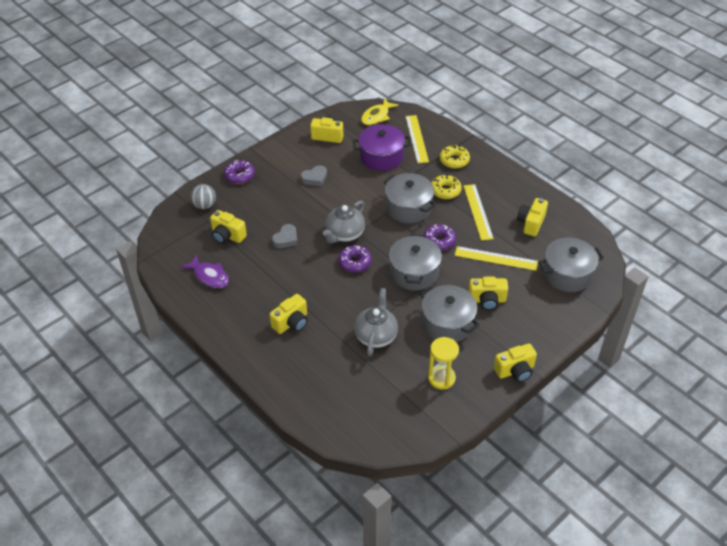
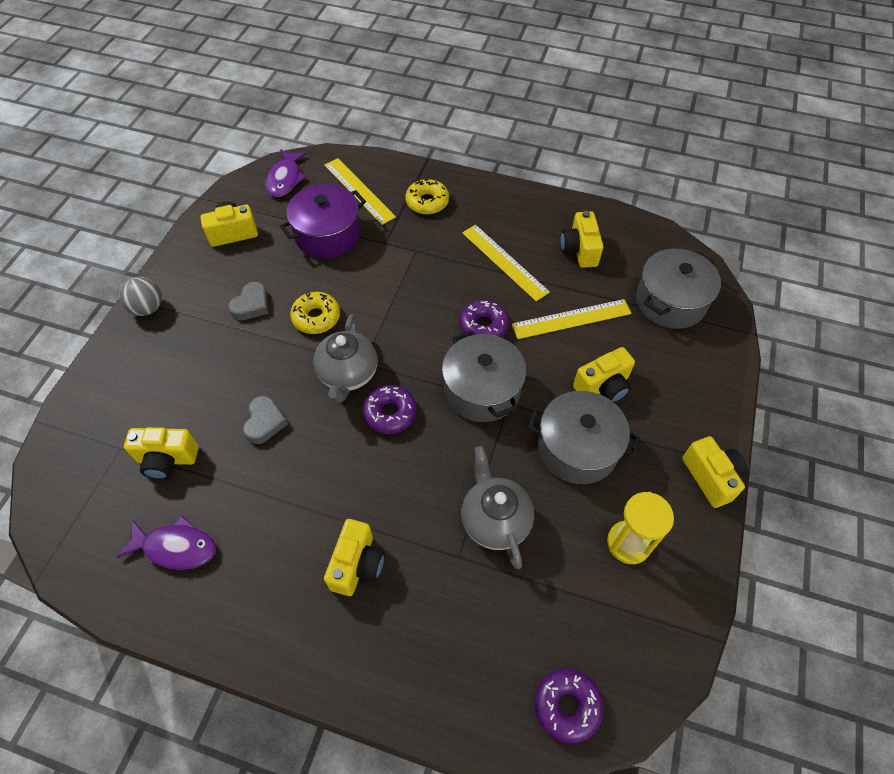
camera: 30 degrees left, 10 degrees up
(204, 205) = (100, 423): grey ball -> grey ball (148, 308)
(240, 176) = (132, 348): purple donut -> purple donut (567, 706)
(377, 116) = (285, 179): yellow fish -> purple fish
(408, 207) = (411, 294): grey pot -> none
(445, 191) = (444, 249): yellow donut -> yellow donut (316, 317)
(515, 371) = (711, 477): yellow camera -> yellow camera turned 60 degrees counterclockwise

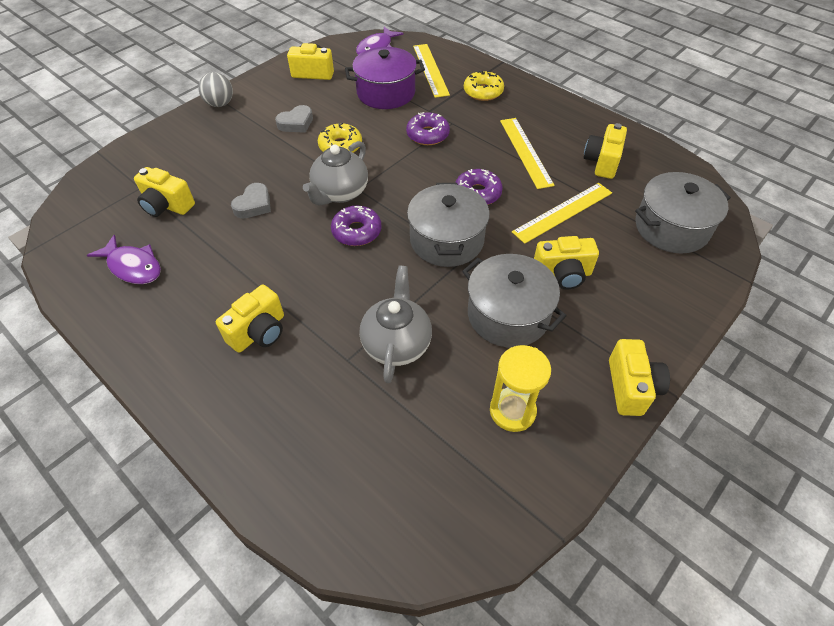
camera: 25 degrees right, 5 degrees down
(567, 706) = (370, 523): purple donut -> purple donut (427, 135)
(571, 319) = (563, 212): yellow ruler -> yellow ruler turned 45 degrees counterclockwise

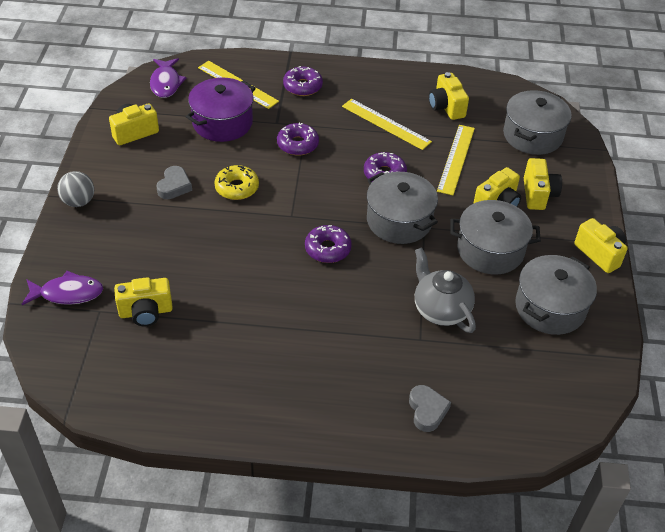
camera: 40 degrees left, 5 degrees down
(133, 266) = (180, 373): purple fish -> purple fish (67, 293)
(254, 205) = (221, 272): grey heart -> grey heart (427, 410)
(259, 332) = (339, 358): yellow camera -> yellow camera (538, 194)
(340, 193) = (281, 226): grey teapot -> none
(483, 92) = (302, 86): yellow donut -> purple donut
(512, 411) = (550, 308): yellow hourglass -> grey pot

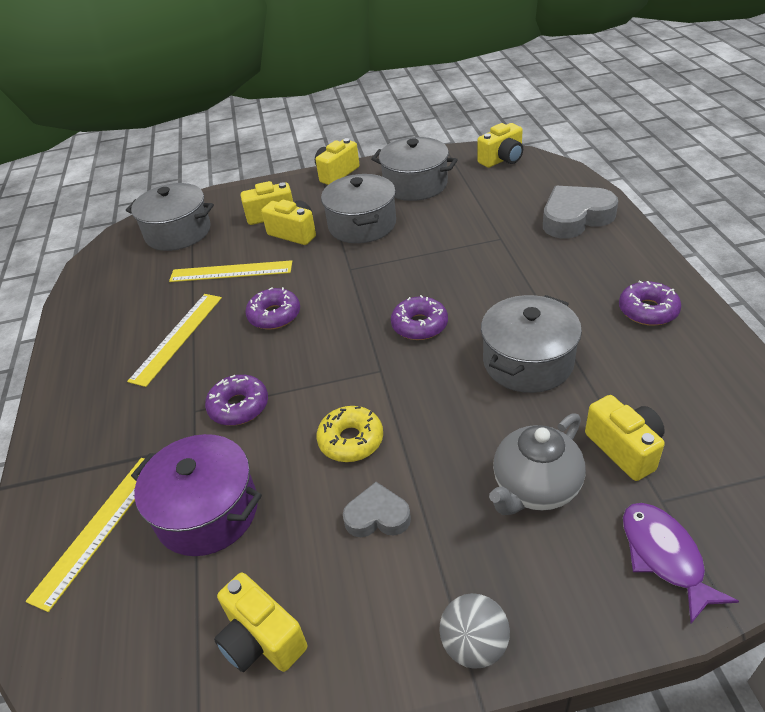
camera: 100 degrees left, 5 degrees down
(166, 83) = (101, 650): purple fish -> none
(302, 86) = (100, 442): purple donut -> purple donut (648, 310)
(399, 221) = (348, 286): grey pot -> grey pot (527, 362)
(427, 410) = (575, 218): grey heart -> grey heart, size x1.77
(440, 309) = (456, 235): grey teapot -> grey teapot (535, 488)
(446, 107) = (135, 298): yellow camera -> yellow camera (502, 159)

